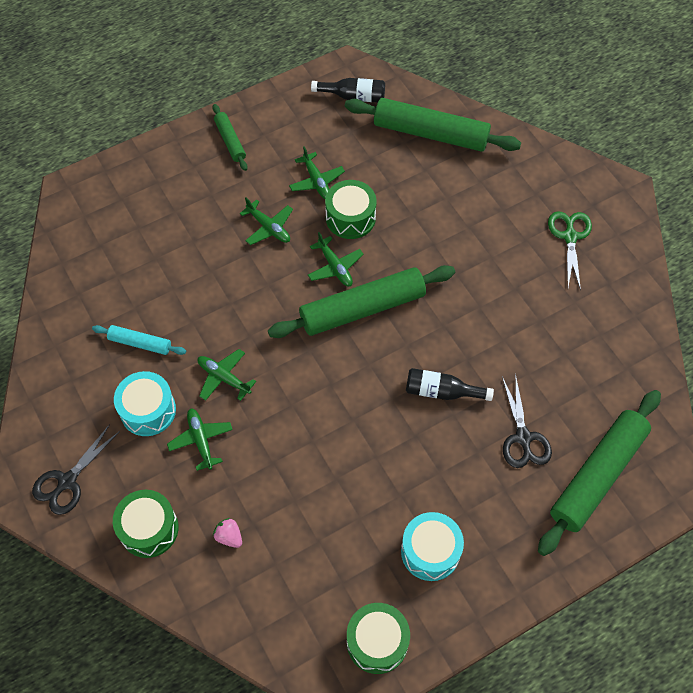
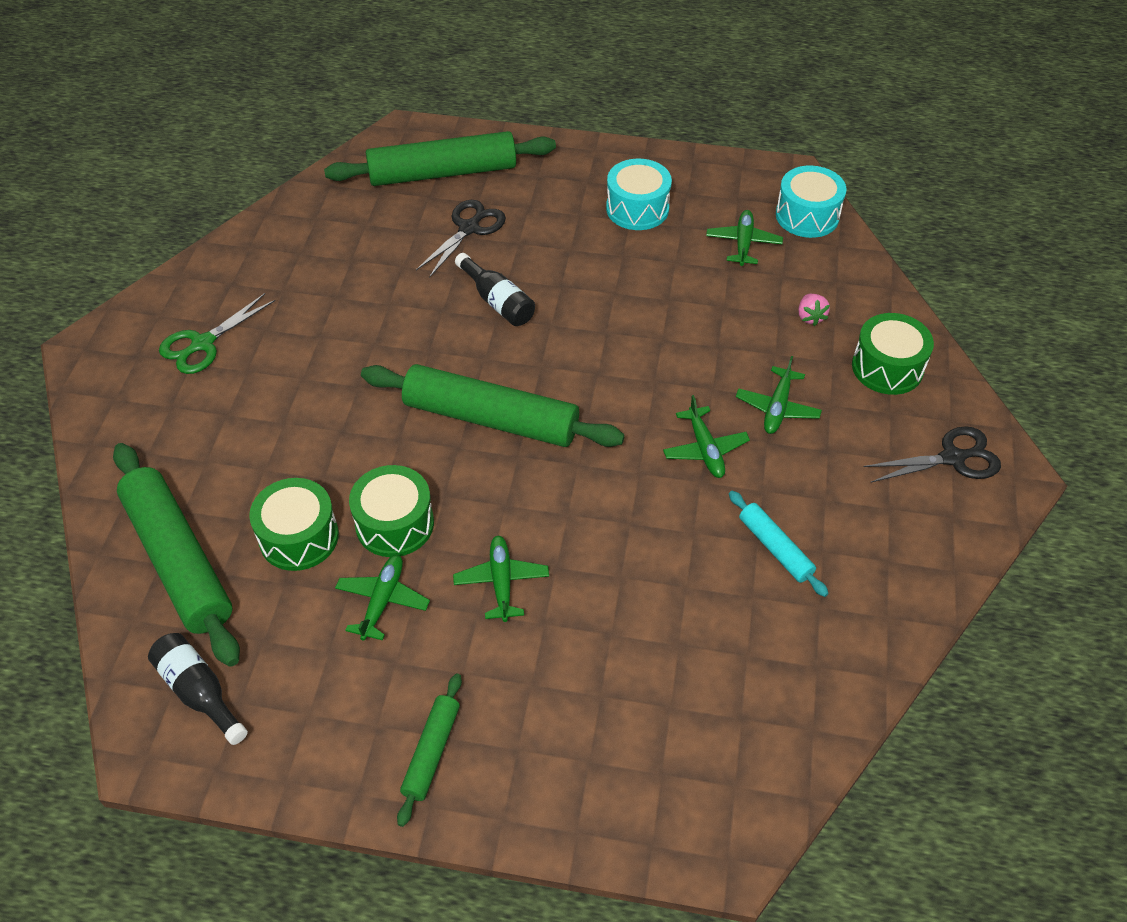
camera: 140 degrees left, 10 degrees down
(148, 410) = (815, 470): turquoise drum -> turquoise drum (807, 216)
(335, 267) = (473, 480): green plane -> green plane (743, 243)
(377, 642) = (738, 186): green drum -> green drum (299, 537)

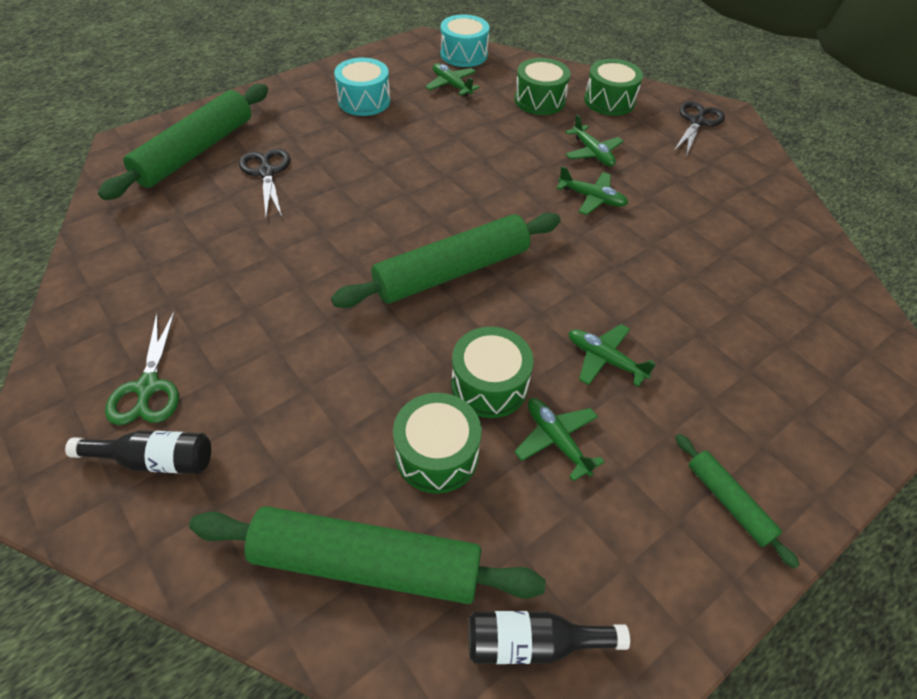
camera: 50 degrees left, 0 degrees up
(497, 301) = (352, 202): black bottle -> black bottle (155, 460)
(775, 548) = (698, 220): turquoise rolling pin -> none
(810, 317) = (539, 100): pink strawberry -> green drum

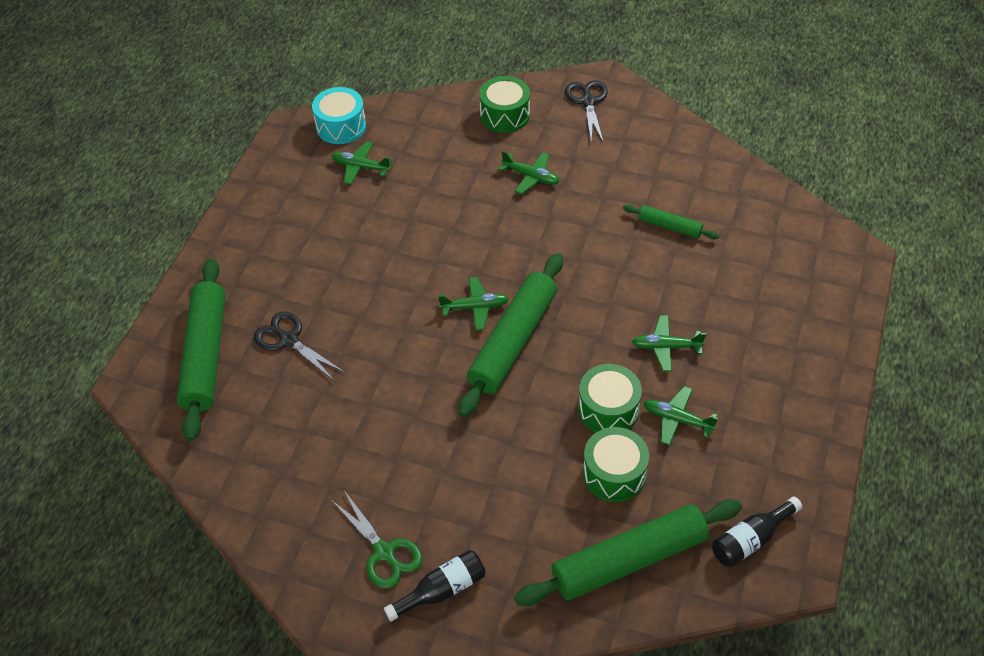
camera: 30 degrees left, 0 degrees up
(364, 101) = (300, 224): turquoise drum -> none
(539, 100) = (448, 144): green drum -> none
(592, 198) = (562, 220): green plane -> green plane (475, 307)
(728, 502) = (799, 396): green rolling pin -> green rolling pin (669, 227)

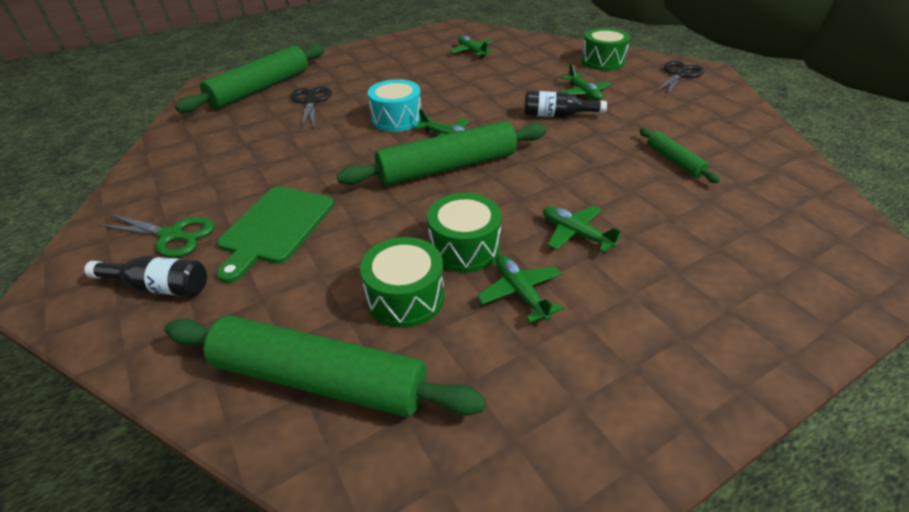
camera: 40 degrees right, 10 degrees down
(341, 126) = (485, 34): turquoise drum -> turquoise drum (396, 119)
(384, 552) = (172, 235): green scissors -> green scissors turned 75 degrees counterclockwise
(455, 488) = (275, 227): none -> green cutting board
(750, 539) = (468, 462): black bottle -> black bottle (557, 115)

